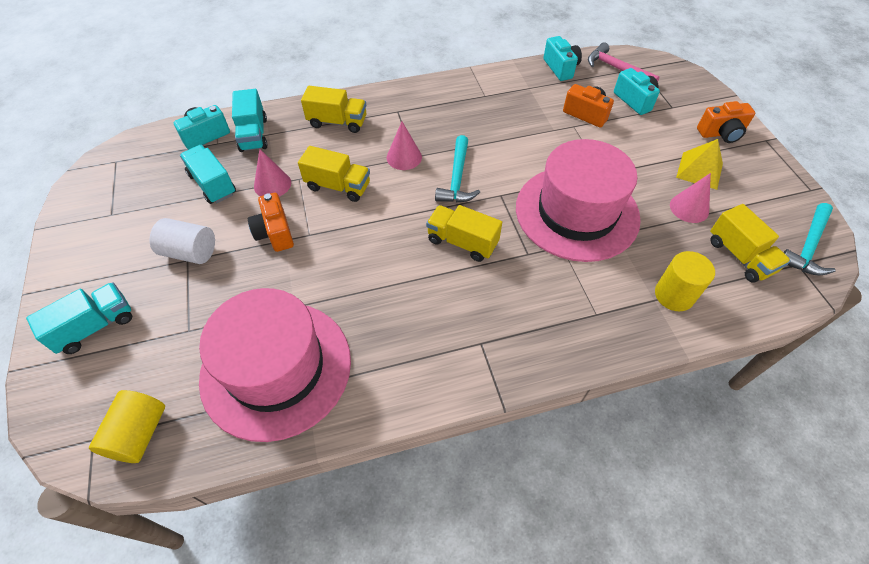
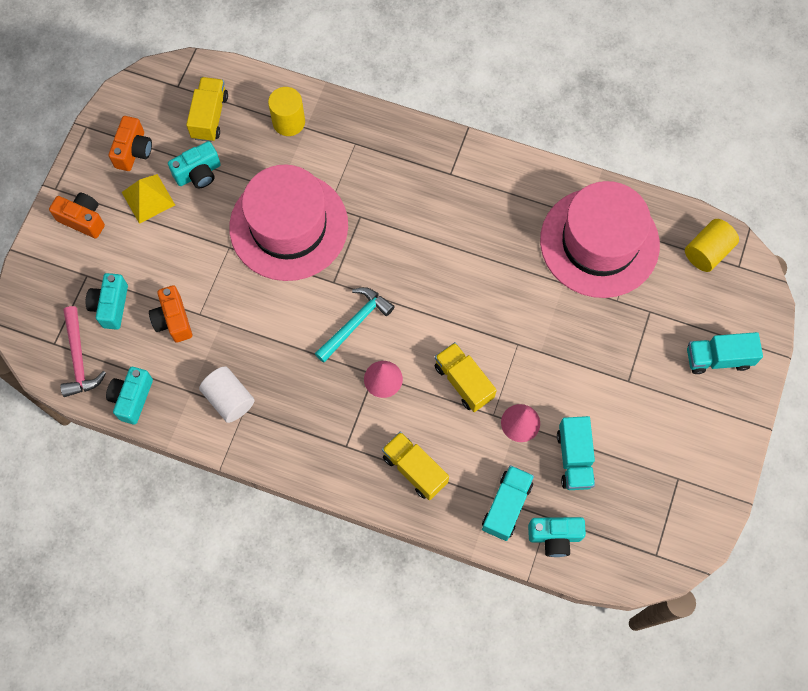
camera: 145 degrees left, 15 degrees up
(190, 252) = (623, 388): white cylinder -> white cylinder (229, 399)
(275, 233) = (544, 364): orange camera -> orange camera (133, 151)
(462, 242) = (401, 258): yellow truck -> none
(689, 208) = (198, 173): pink cone -> turquoise camera
(807, 246) = (153, 92): turquoise hammer -> none

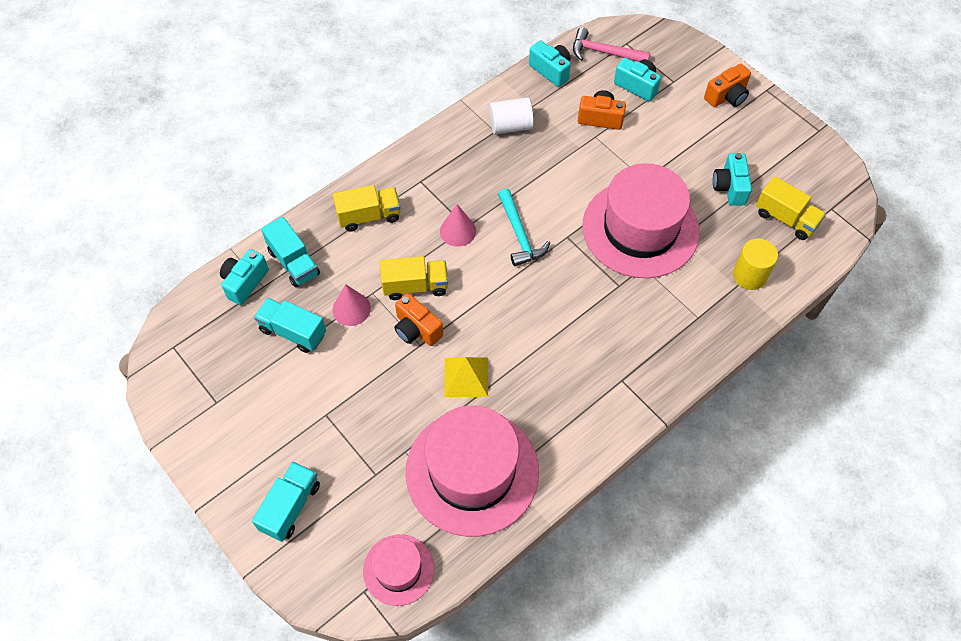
camera: 120 degrees right, 10 degrees down
(133, 151) = (777, 152): orange camera -> orange camera (417, 329)
(148, 198) = (723, 144): yellow pyramid -> yellow pyramid (466, 377)
(707, 252) = (398, 569): yellow cylinder -> pink hat

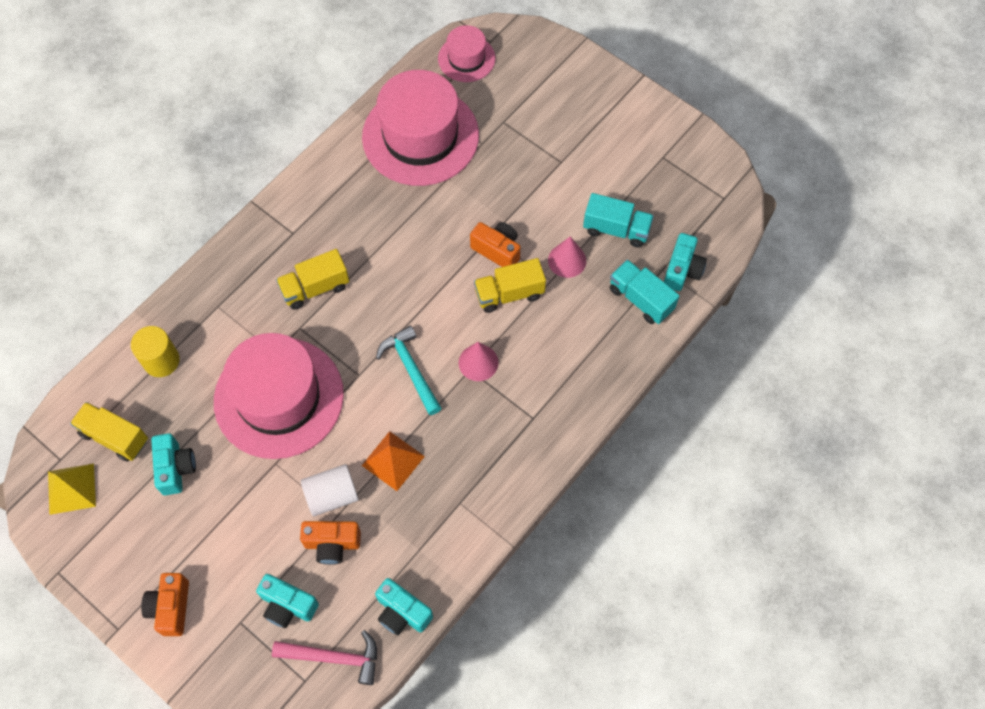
camera: 170 degrees right, 5 degrees up
(290, 507) = (567, 87): turquoise truck -> none
(369, 216) = (578, 364): yellow truck -> yellow truck (315, 288)
(466, 377) = (440, 213): yellow pyramid -> yellow pyramid (71, 488)
(510, 126) = (442, 513): white cylinder -> white cylinder (332, 495)
(545, 167) = (393, 460): none -> orange pyramid
(727, 96) = (171, 607): orange camera -> orange camera turned 45 degrees counterclockwise

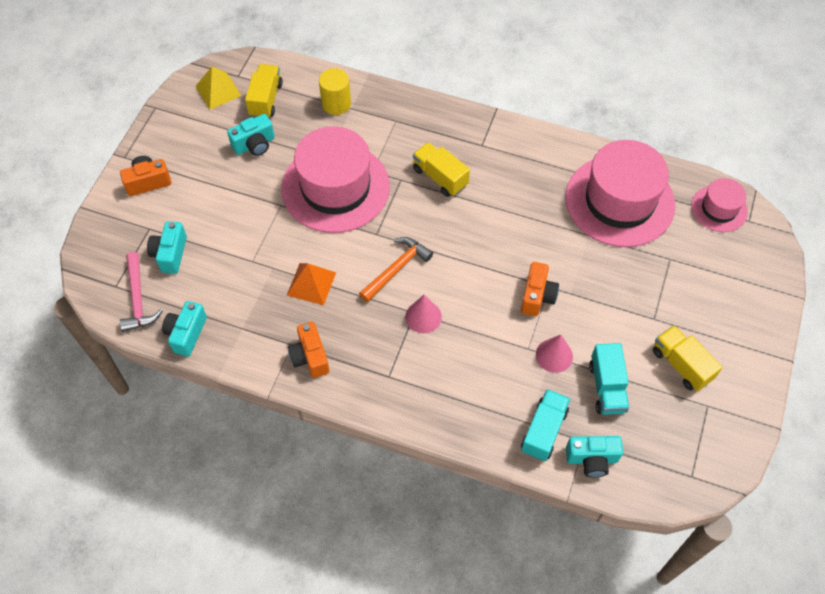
camera: 70 degrees right, 5 degrees down
(332, 495) = (267, 252): white cylinder -> none
(332, 544) = (227, 266): orange camera -> orange camera (310, 357)
(411, 369) = (396, 269): turquoise hammer -> orange hammer
(509, 293) = (499, 319): yellow truck -> yellow truck (681, 365)

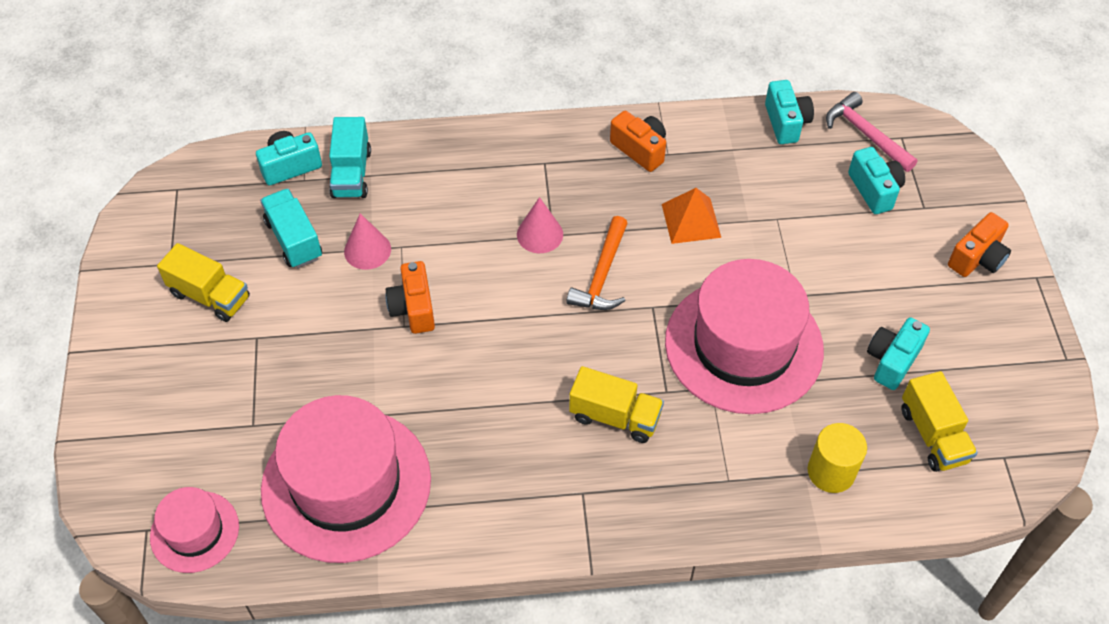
camera: 155 degrees right, 5 degrees down
(218, 91) = (1009, 420): yellow pyramid -> none

